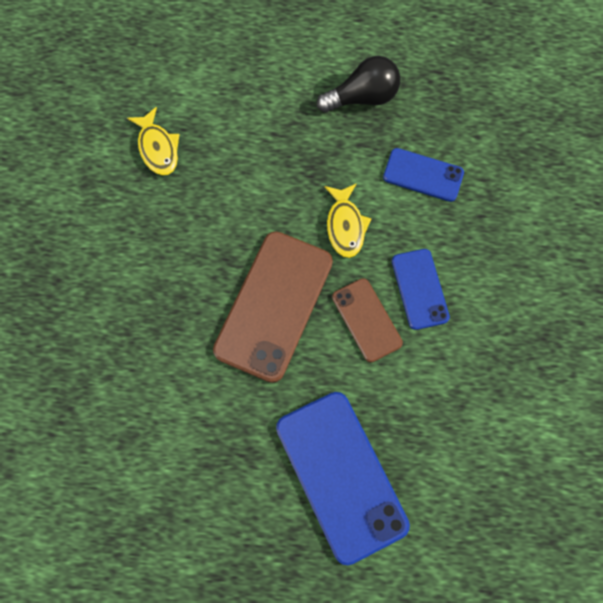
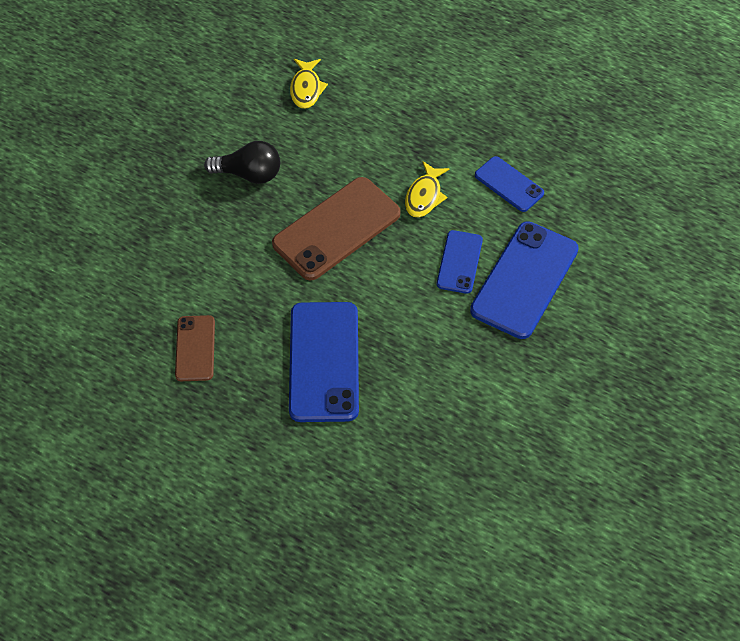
camera: 25 degrees right, 15 degrees down
(362, 97) = (490, 112): black light bulb -> black light bulb (249, 174)
(366, 320) = (404, 266): brown phone -> brown phone (195, 348)
(494, 281) = (524, 280): none -> blue phone

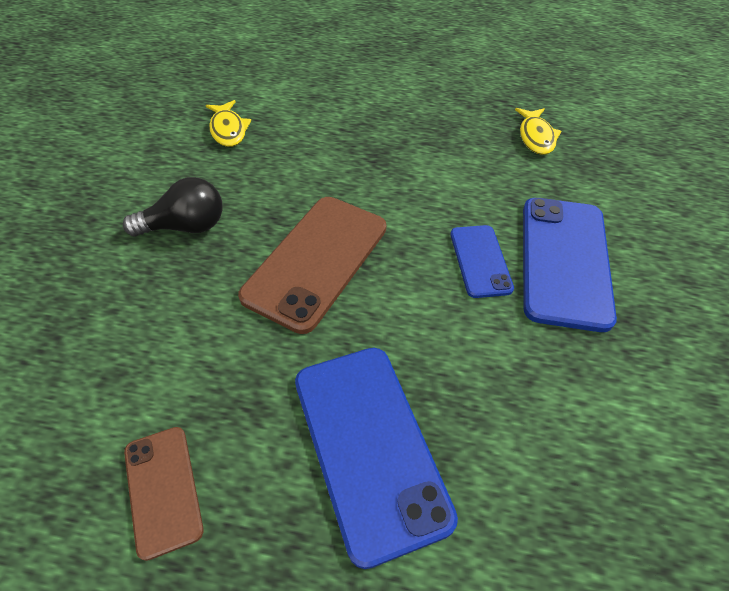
camera: 20 degrees left, 5 degrees down
(424, 196) = (403, 201): yellow fish -> yellow fish (536, 137)
(509, 184) = (486, 169): blue phone -> none

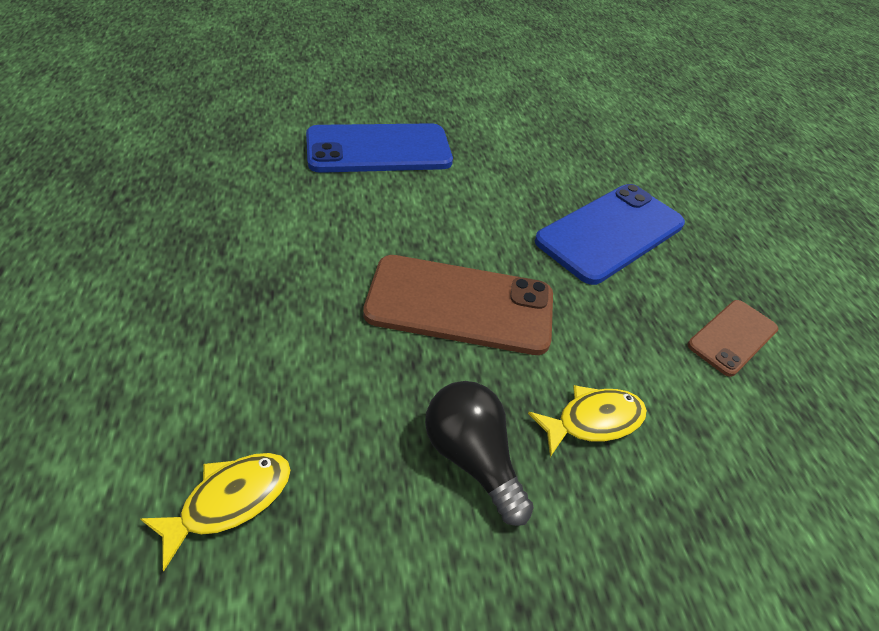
camera: 115 degrees left, 5 degrees down
(480, 261) = (401, 194): blue phone -> none
(536, 137) = (193, 166): yellow fish -> yellow fish (593, 420)

